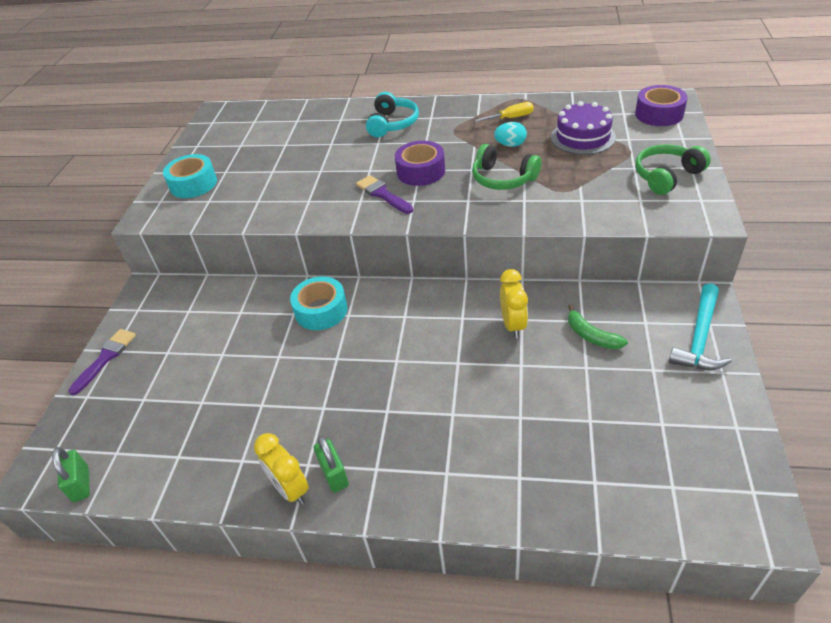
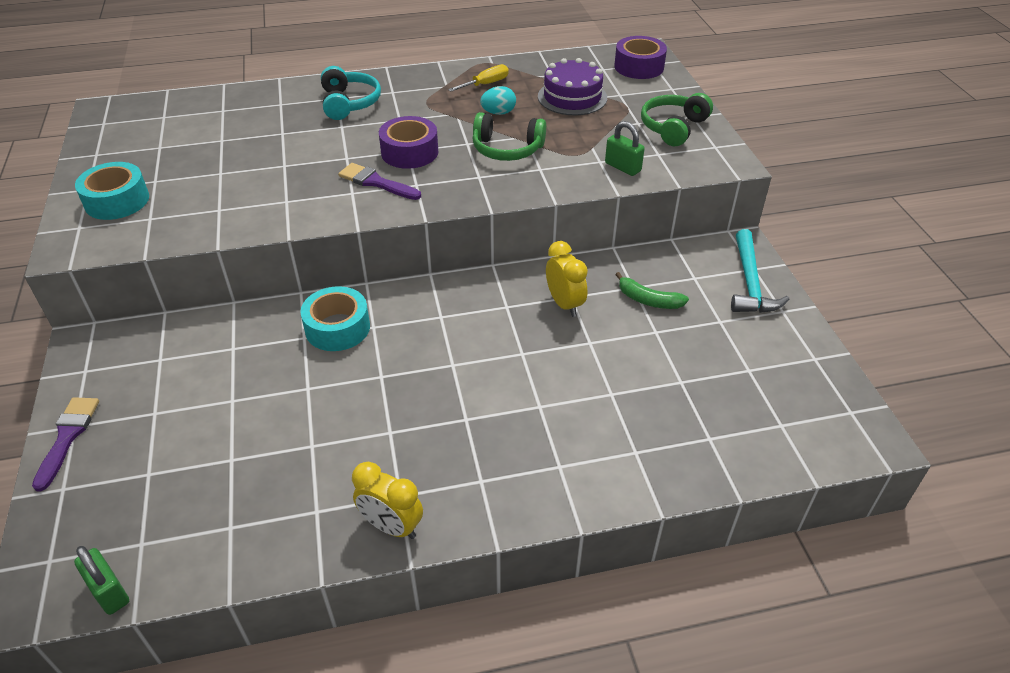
camera: 25 degrees left, 0 degrees up
(334, 474) = (435, 498): green padlock -> green padlock (622, 167)

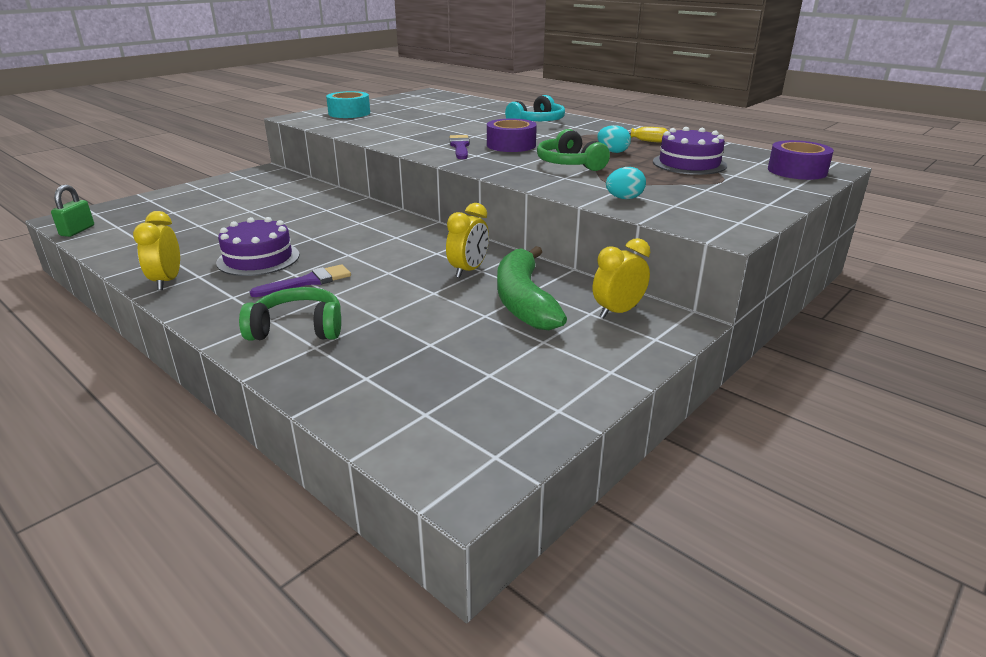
camera: 55 degrees right, 15 degrees down
(67, 437) = (189, 189): purple brush -> purple brush (307, 282)
(337, 328) = (346, 214): turquoise tape -> none
(398, 434) = (258, 259): none -> purple cake
(622, 167) = (624, 198): green padlock -> turquoise egg
(648, 300) = (524, 301): green banana -> green banana, size x1.92
(673, 128) = (730, 201): green headphones -> green headphones (298, 328)
(703, 264) = (618, 312): none -> yellow clock
(750, 283) = (627, 342): turquoise hammer -> none

